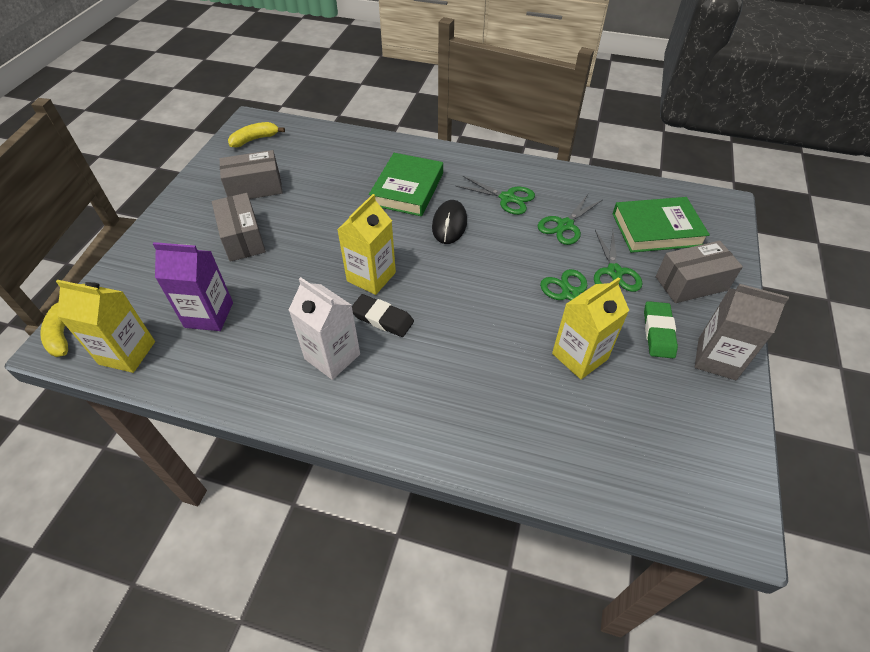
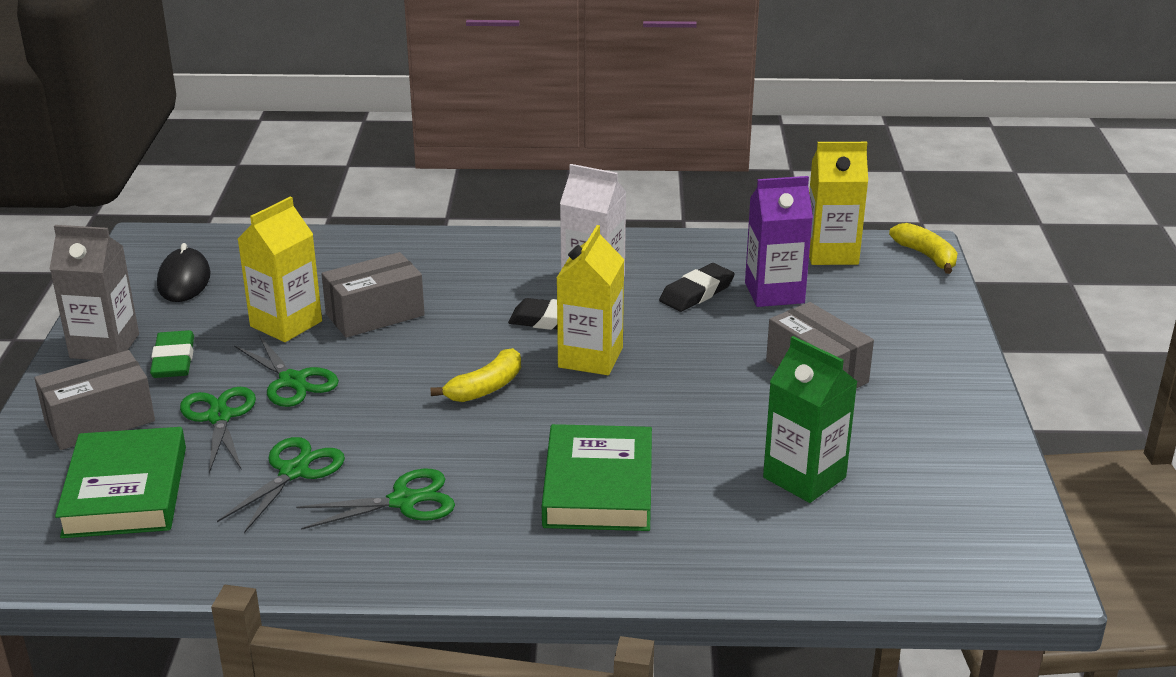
camera: 165 degrees right, 20 degrees down
(255, 139) = (974, 534): yellow banana -> yellow banana (485, 388)
(255, 188) = (874, 443): grey box -> grey box (375, 315)
(263, 327) = (696, 293): none -> black eraser
(305, 176) = (804, 477): none -> green carton
(449, 224) = (498, 441): black mouse -> black mouse (184, 280)
(507, 198) = (403, 501): green scissors -> green scissors turned 150 degrees clockwise
(656, 229) = (126, 491): green book -> green book turned 75 degrees counterclockwise

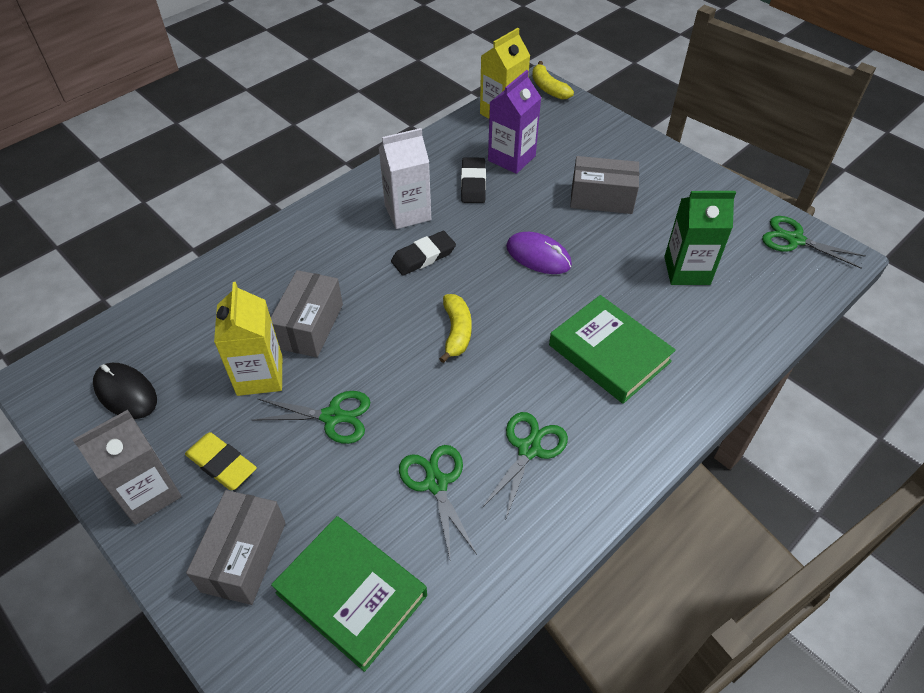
camera: 45 degrees left, 20 degrees up
(173, 360) = (222, 464): green eraser -> yellow eraser
(219, 417) = (326, 483): green scissors -> green scissors (794, 240)
(590, 358) = (482, 268): yellow carton -> none
(662, 379) = (538, 256): none -> purple mouse
(926, 256) = (548, 88): yellow banana -> yellow banana turned 135 degrees counterclockwise

